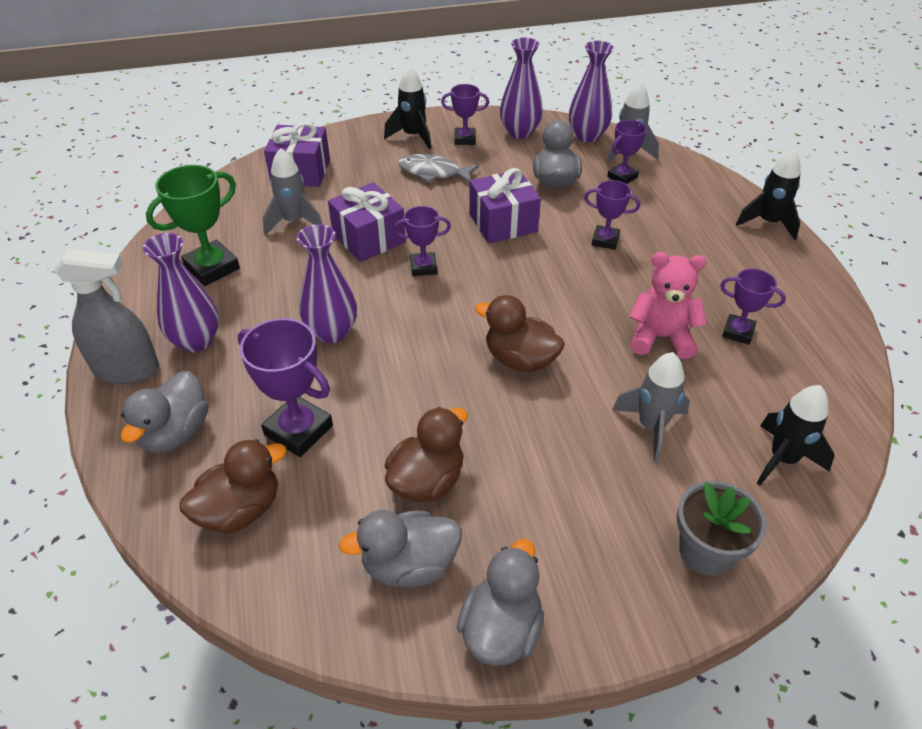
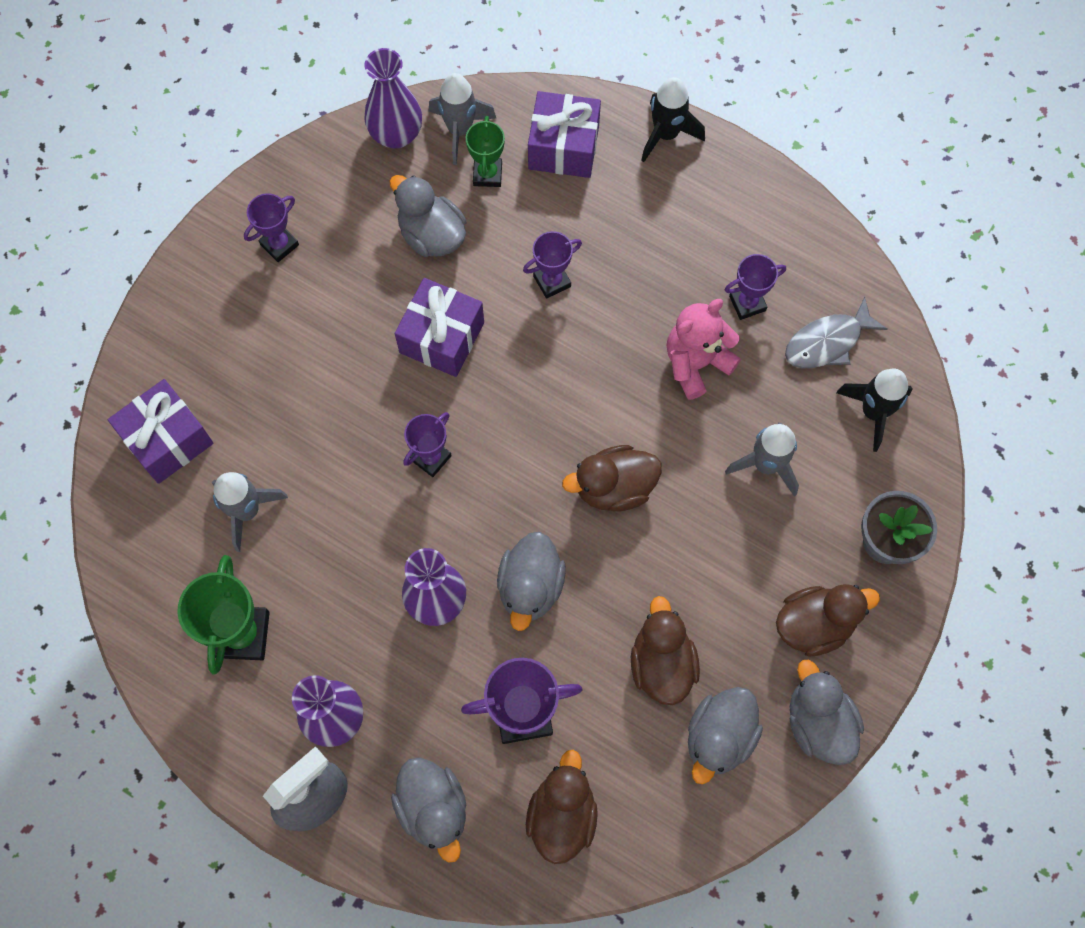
camera: 45 degrees left, 25 degrees up
(369, 238) = (342, 467): purple gift -> purple gift (563, 147)
(396, 368) = (530, 587): none -> grey duck
(413, 136) = (220, 285): black rocket -> none
(433, 172) = (303, 323): grey fish -> grey fish (827, 342)
(519, 132) = (324, 186): purple vase -> none
(577, 556) = (814, 624): none -> brown duck
(622, 177) = (487, 174): purple trophy -> green trophy

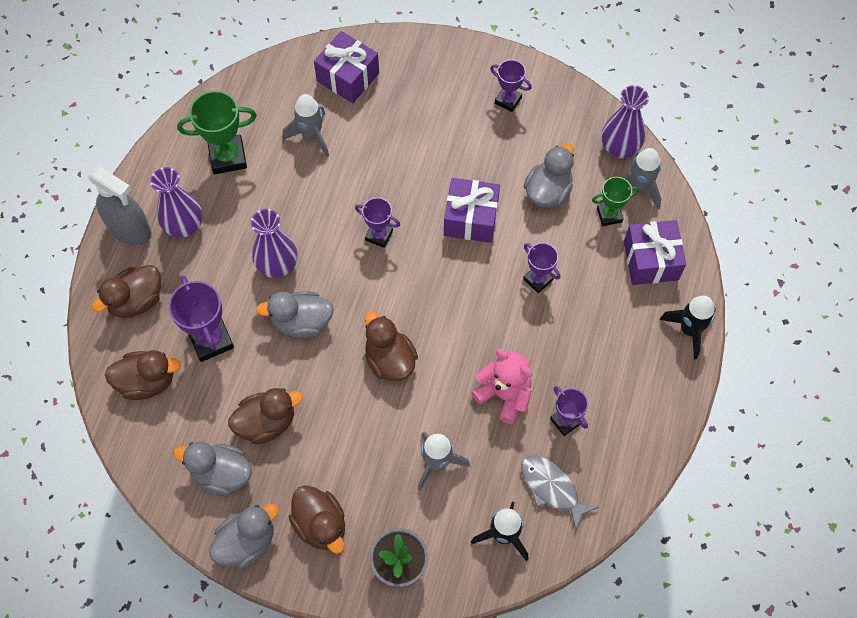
camera: 75 degrees right, 5 degrees down
(433, 808) = (136, 300): grey duck -> brown duck

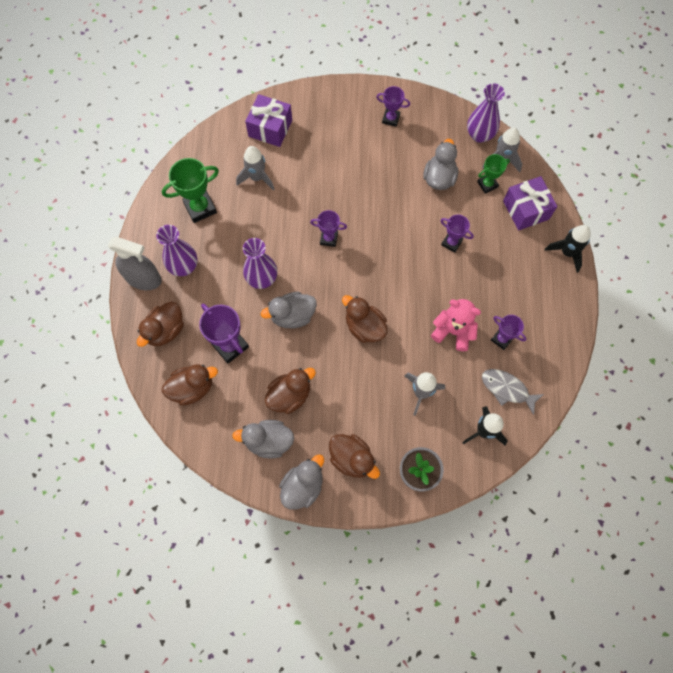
camera: 15 degrees left, 5 degrees up
(471, 218) = (391, 210): purple gift -> none

